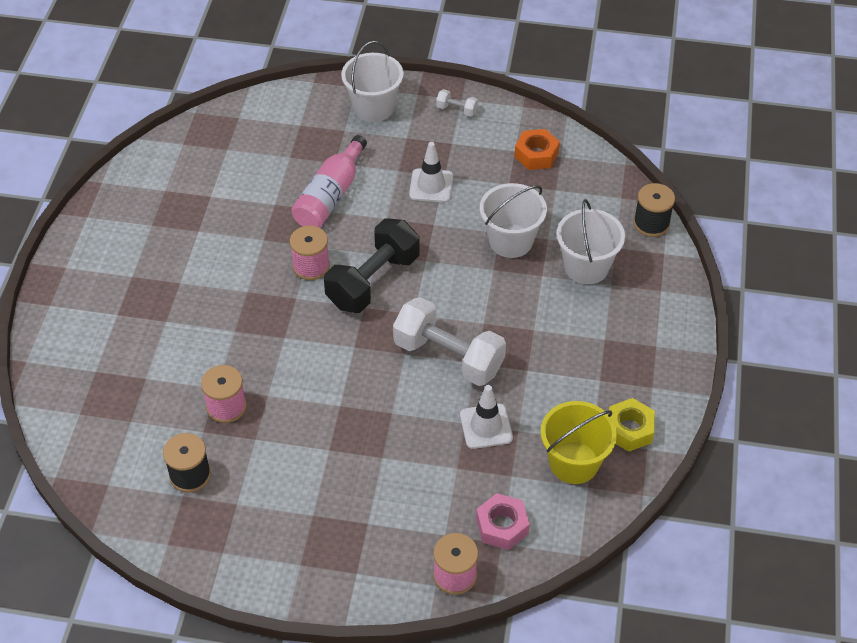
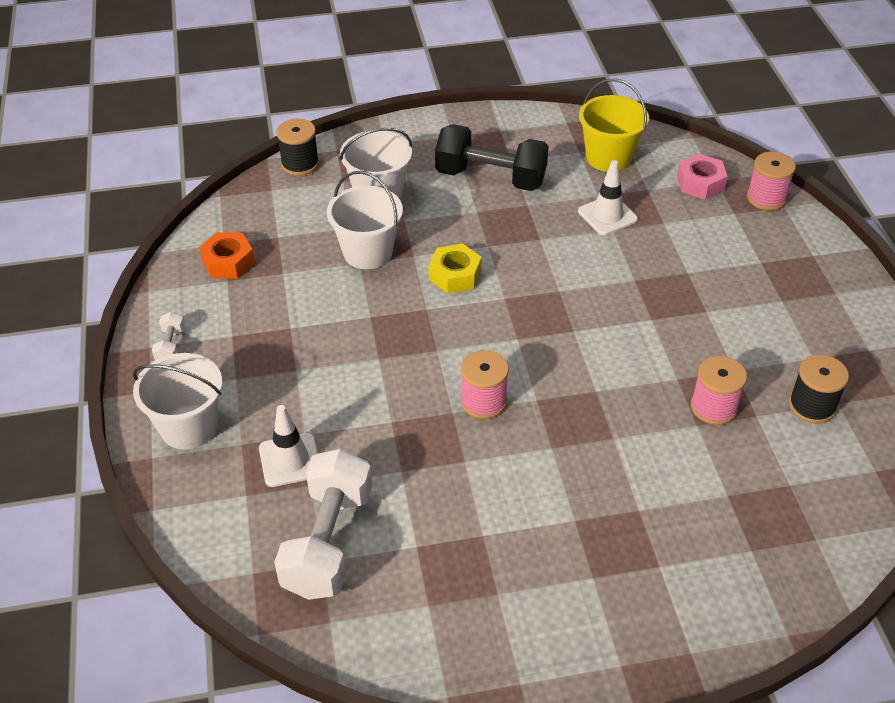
camera: 110 degrees left, 5 degrees down
(330, 195) = (363, 420): pink bottle -> none
(373, 281) = (477, 342): black dumbbell -> black dumbbell (490, 178)
(431, 186) = (311, 334): white traffic cone -> white traffic cone (290, 460)
(448, 356) = (543, 259): white dumbbell -> white dumbbell (327, 542)
(629, 429) = (554, 134): yellow nut -> yellow nut (455, 275)

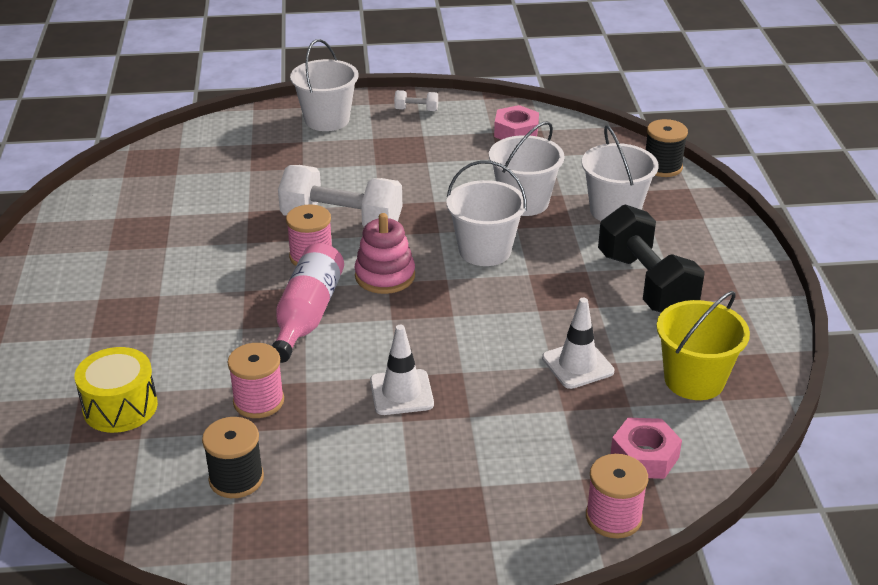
camera: 95 degrees right, 10 degrees down
(228, 262) = (516, 132): orange nut -> pink nut
(290, 460) = (278, 161): white traffic cone -> white traffic cone (401, 392)
(327, 542) = (192, 176): white dumbbell -> white dumbbell (342, 221)
(455, 275) = (485, 250): yellow nut -> white bucket
(490, 178) = (646, 284): black dumbbell -> black dumbbell turned 45 degrees counterclockwise
(508, 341) = (385, 276): none -> pink stacking toy
(582, 391) = (307, 315): none -> pink bottle
(755, 510) = (120, 407): none -> yellow drum

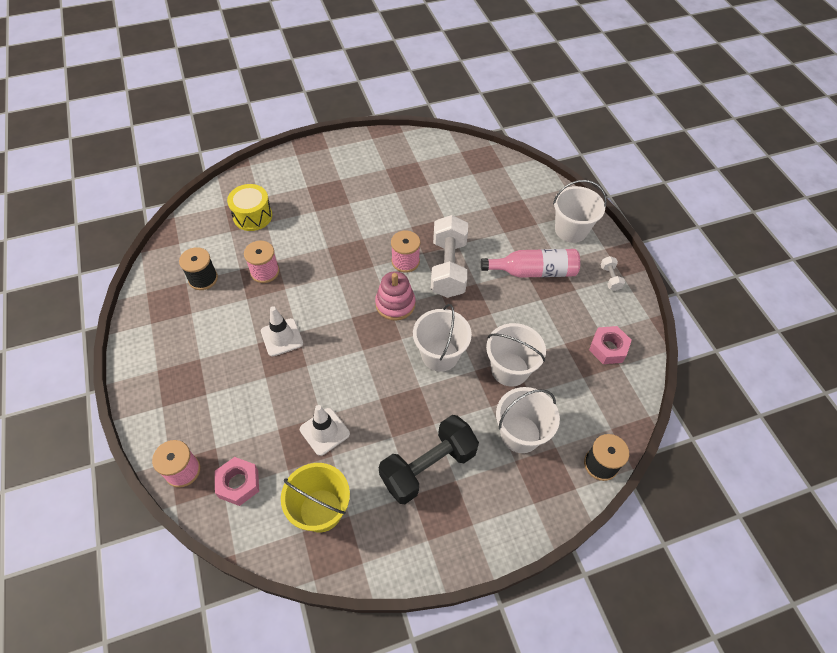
camera: 75 degrees right, 20 degrees up
(307, 315) = (346, 274): pink bottle -> pink bottle (533, 271)

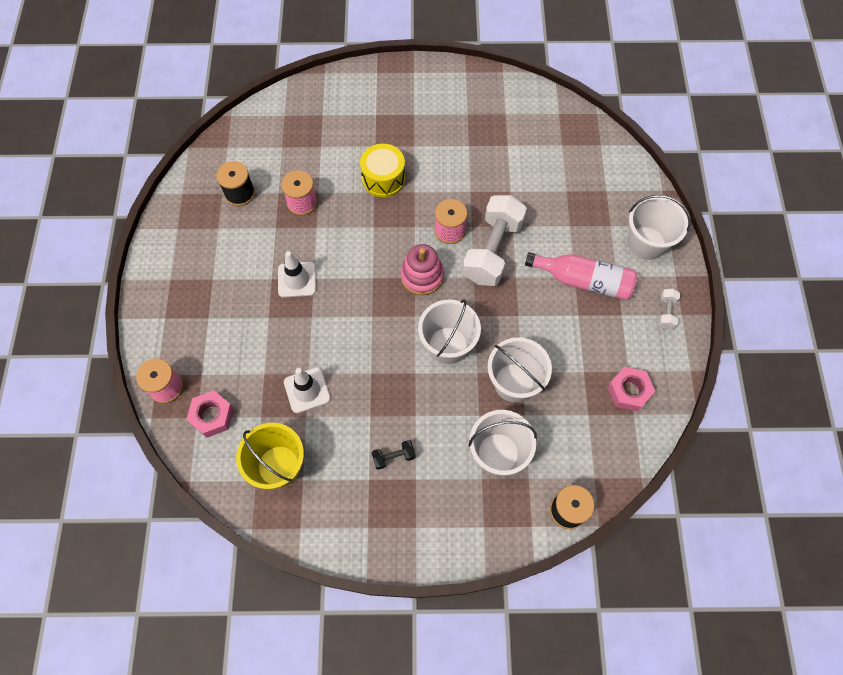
camera: 20 degrees right, 10 degrees up
(252, 216) = (309, 135): yellow drum -> yellow drum (383, 179)
(428, 466) = (393, 457): black dumbbell -> black dumbbell, size x0.42

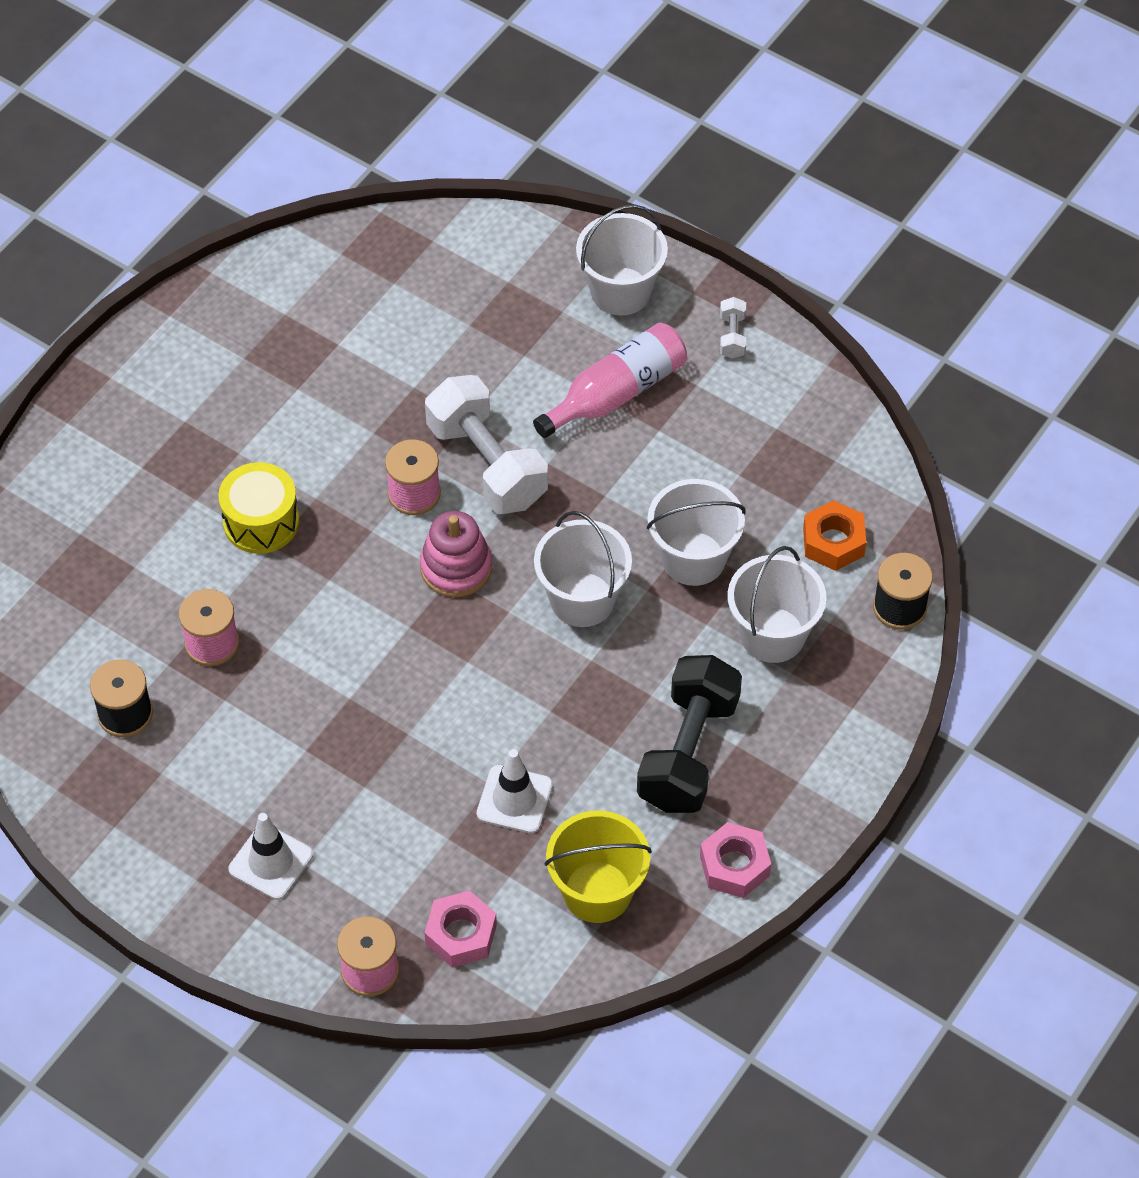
camera: 55 degrees left, 10 degrees down
(297, 279) = (334, 719): white traffic cone -> white traffic cone (271, 862)
(393, 457) = (687, 752): black dumbbell -> black dumbbell, size x2.36
(581, 447) = (833, 542): none -> orange nut
(628, 391) = (802, 445): pink nut -> pink nut (734, 866)
(666, 312) = (732, 336): white dumbbell -> white dumbbell turned 45 degrees clockwise

